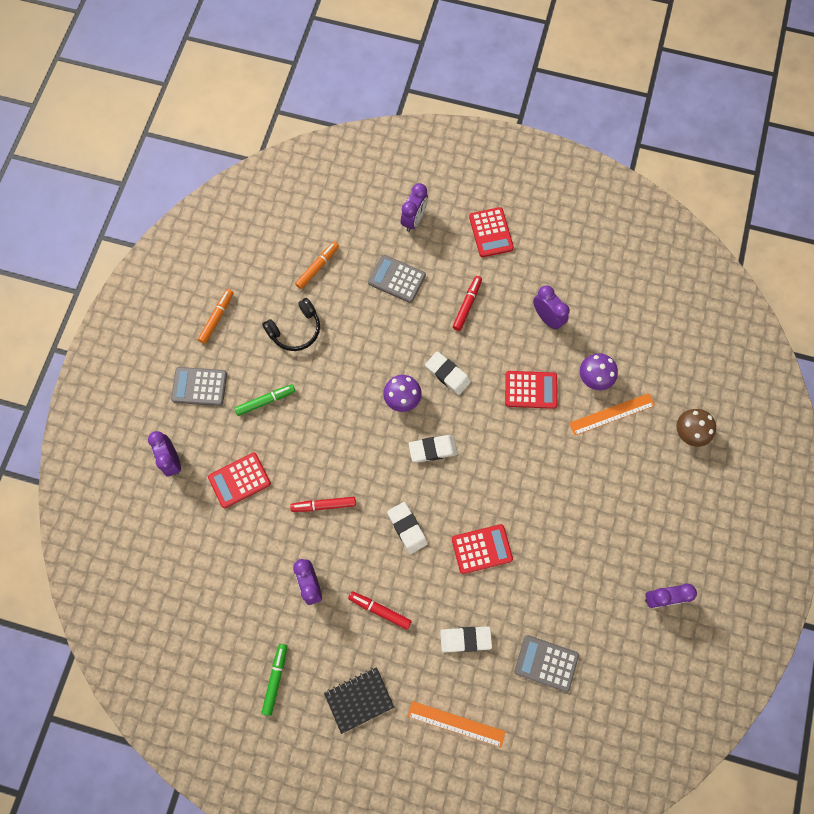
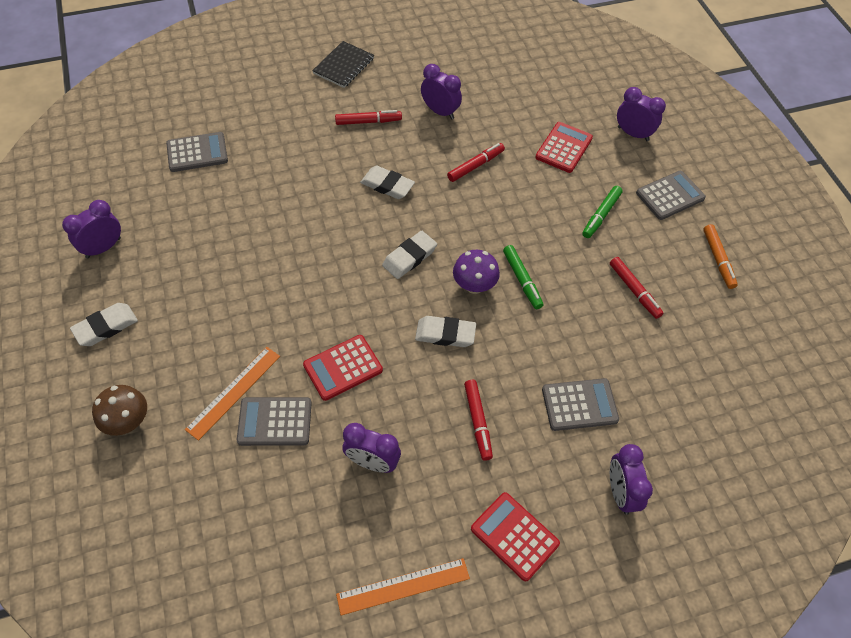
camera: 145 degrees right, 15 degrees down
(275, 679) = (418, 50): green marker -> green marker (522, 280)
(295, 330) = (634, 290): black headphones -> red marker
(317, 267) = (674, 367): orange marker -> none
(456, 723) = (254, 85): orange ruler -> orange ruler (403, 586)
(465, 639) = (280, 136): white eraser -> white eraser (106, 327)
(482, 549) = (306, 203): red calculator -> none
(594, 378) = (275, 421): purple mushroom -> grey calculator

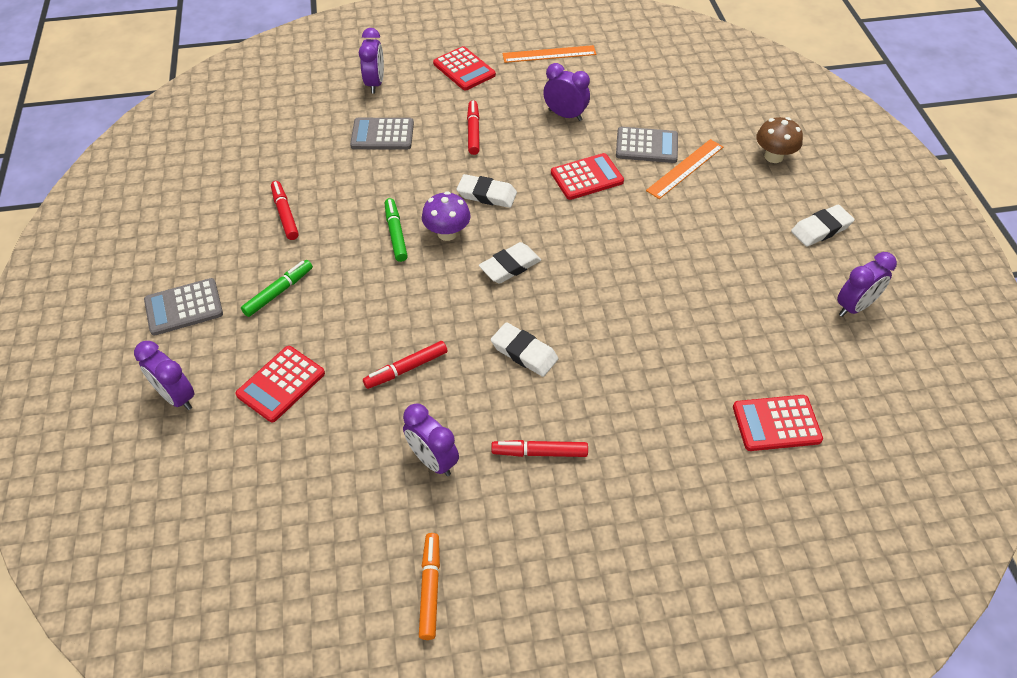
camera: 170 degrees left, 5 degrees down
(197, 153) = (776, 423): grey calculator -> red calculator
(343, 66) = (570, 569): black notebook -> none
(718, 259) = (179, 235): orange marker -> orange marker (430, 588)

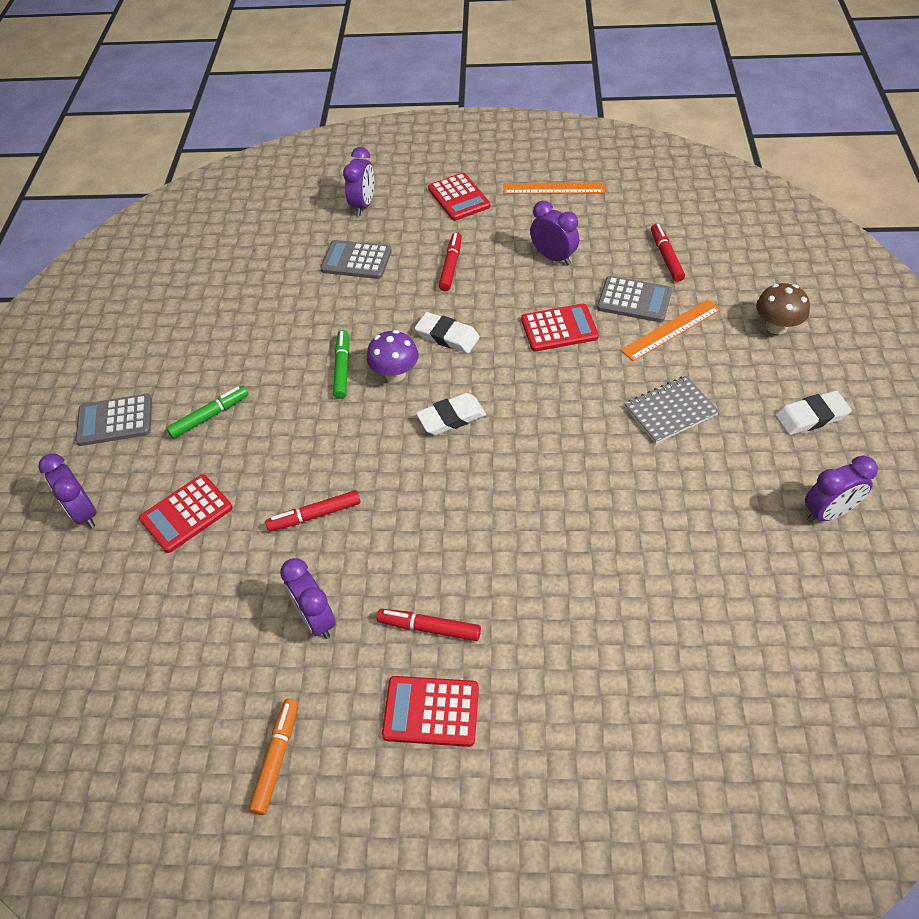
camera: 15 degrees right, 0 degrees up
(285, 214) = (237, 335): red marker -> red marker (666, 257)
(524, 352) = (441, 514): white eraser -> none
(702, 238) = (670, 411): none -> grey notebook
(776, 423) = (701, 636): red calculator -> red calculator (431, 711)

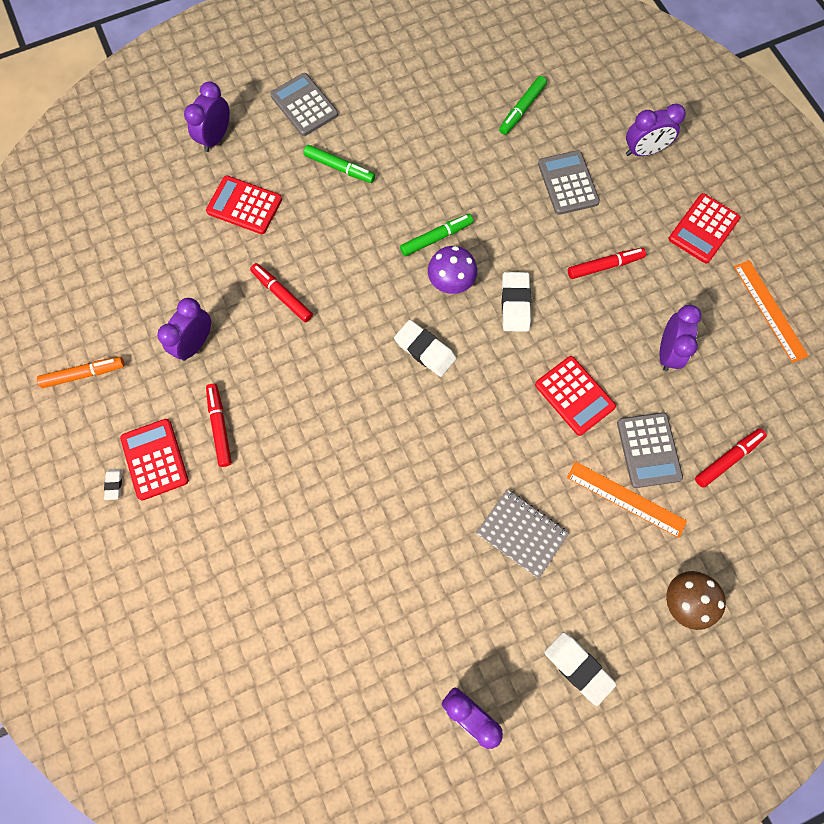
camera: 60 degrees right, 20 degrees up
(261, 263) = (522, 109): none -> green marker
(438, 770) = (114, 484): none -> white eraser

